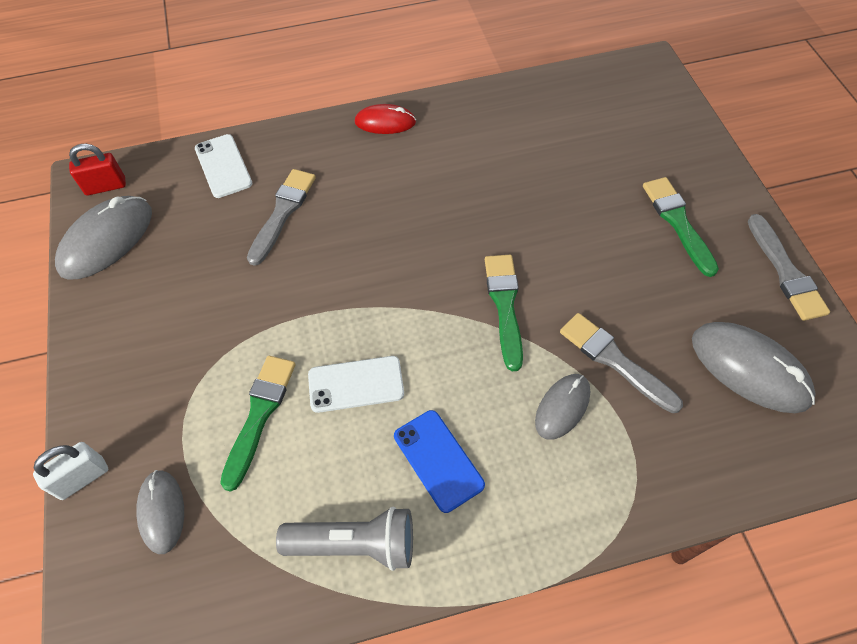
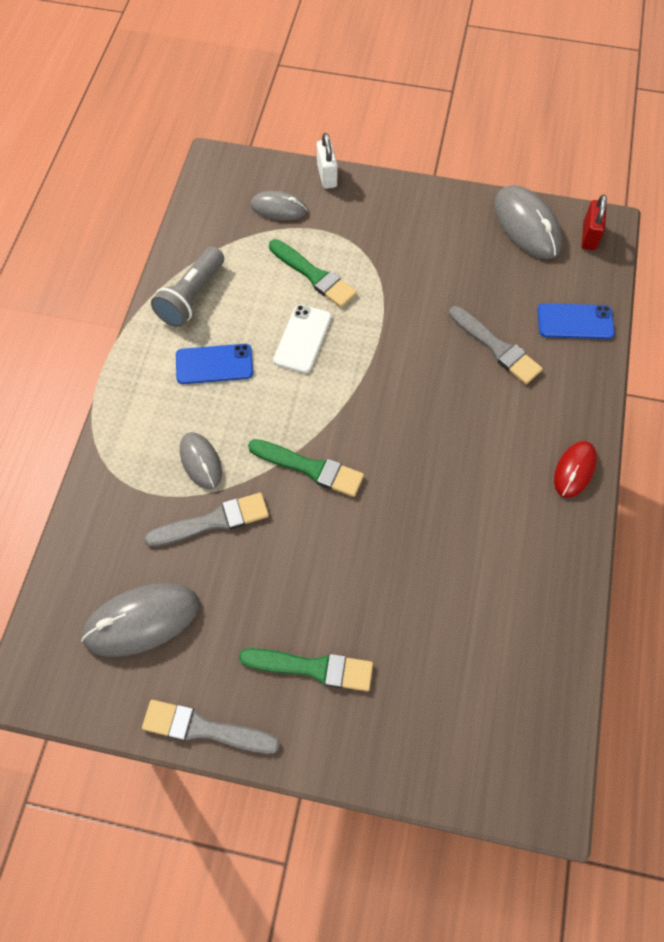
camera: 115 degrees right, 5 degrees up
(223, 166) = (575, 322): white phone -> blue phone

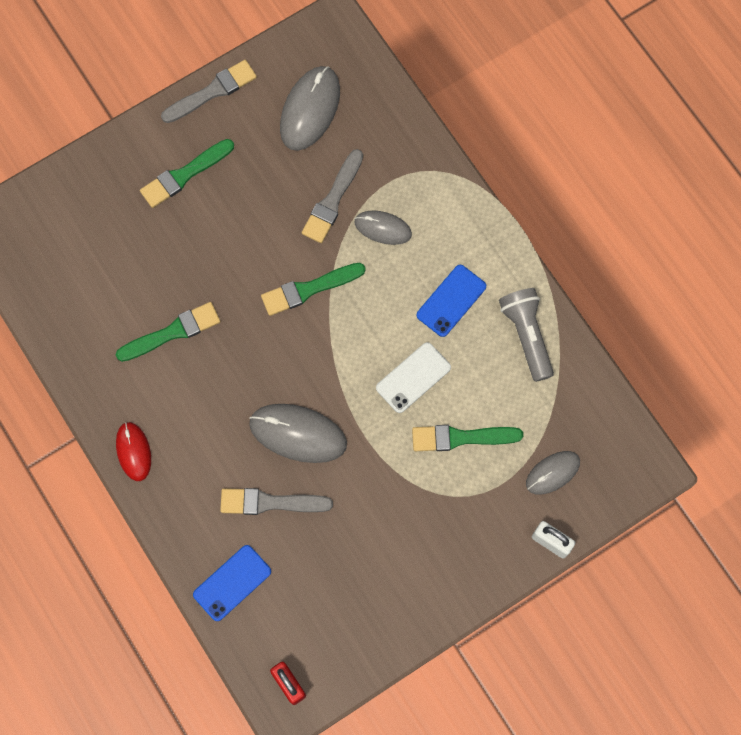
camera: 135 degrees right, 10 degrees up
(302, 339) = (413, 377): white phone -> white phone turned 75 degrees clockwise
(456, 535) = (173, 332): none -> green brush
(526, 225) = (347, 646): grey mouse -> grey mouse (298, 434)

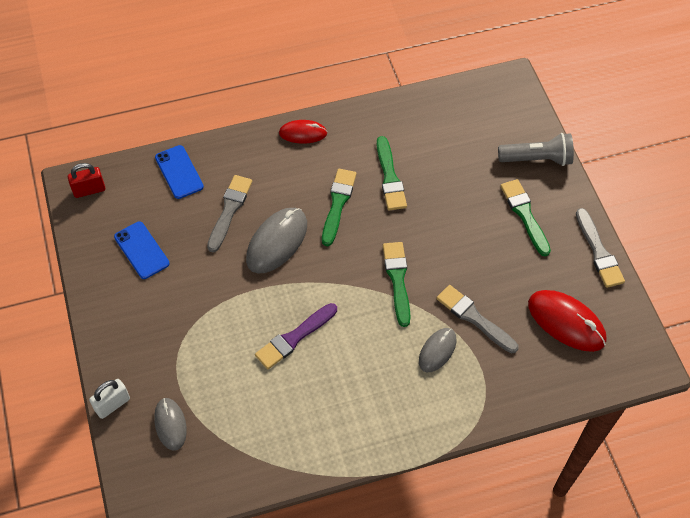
camera: 105 degrees right, 15 degrees down
(310, 110) = (566, 322): grey mouse -> red mouse
(413, 377) = (294, 338): white phone -> purple brush
(451, 300) = (353, 387): blue phone -> blue phone (141, 250)
(461, 437) = (229, 360): green brush -> green brush (338, 204)
(526, 335) = (301, 441): grey flashlight -> grey flashlight (537, 159)

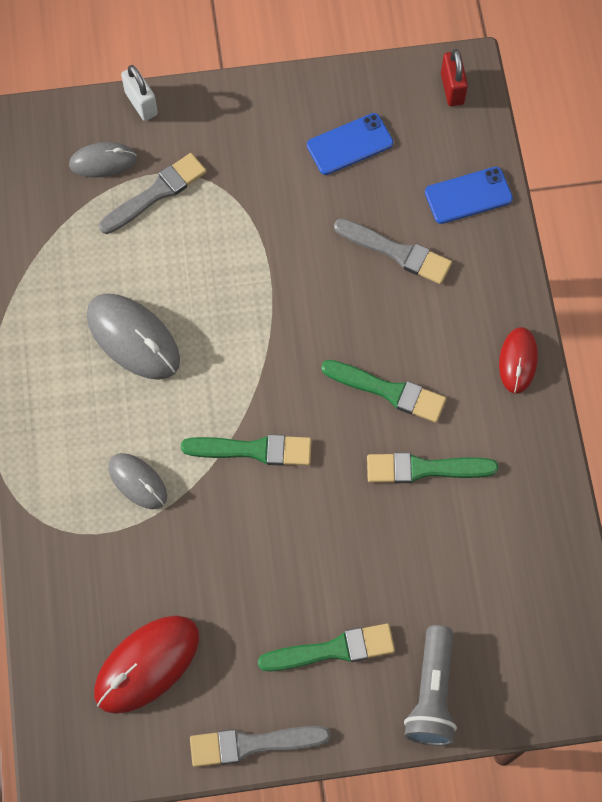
camera: 100 degrees right, 10 degrees up
(277, 242) = (337, 305): grey mouse -> grey mouse (133, 338)
(294, 338) = (190, 309): purple brush -> none
(474, 318) = (177, 540): grey brush -> grey brush (156, 193)

